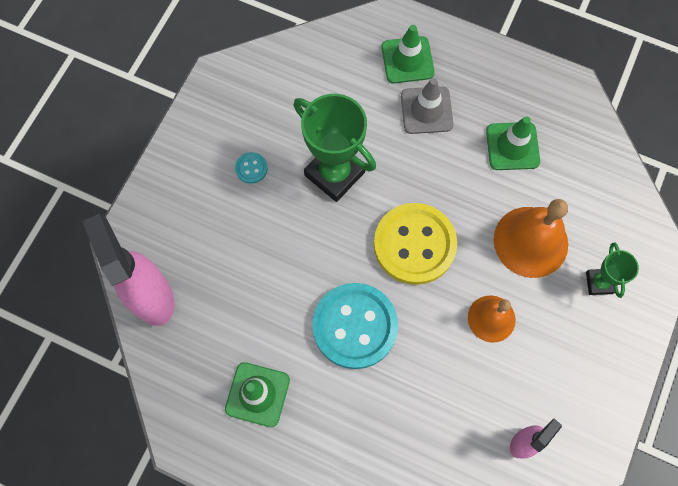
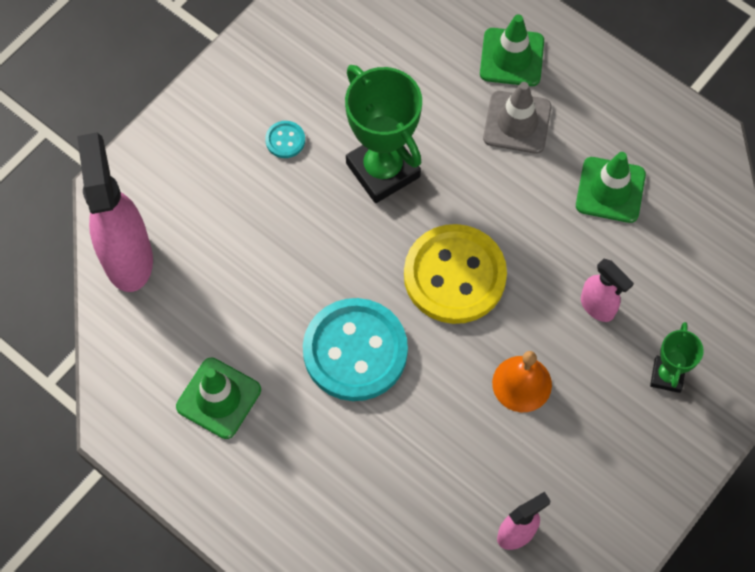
camera: 15 degrees right, 5 degrees down
(530, 241) = (598, 307): orange bell -> pink spray bottle

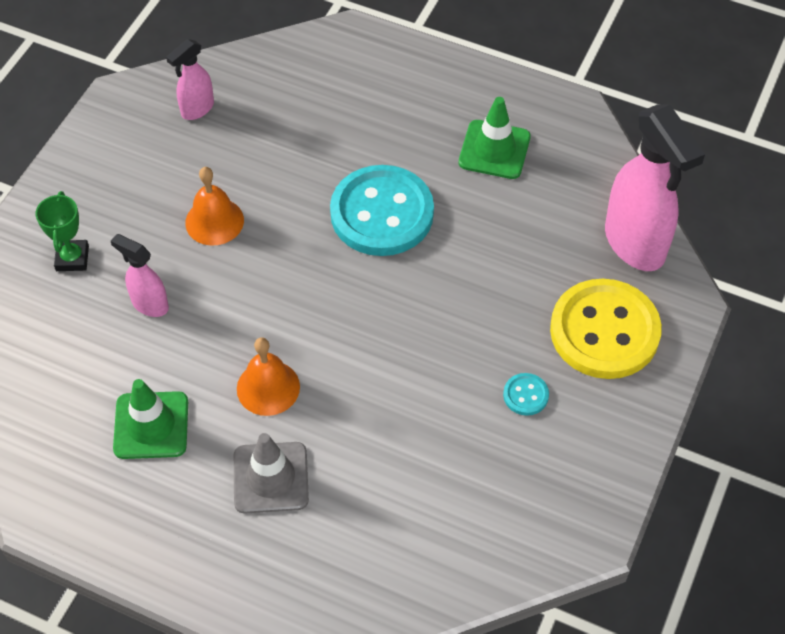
camera: 165 degrees right, 10 degrees down
(383, 170) = (408, 388): green trophy -> none
(454, 276) = (302, 300): yellow button -> yellow button (604, 331)
(503, 200) = (268, 387): none -> orange bell
(512, 57) = (293, 558): green traffic cone -> none

